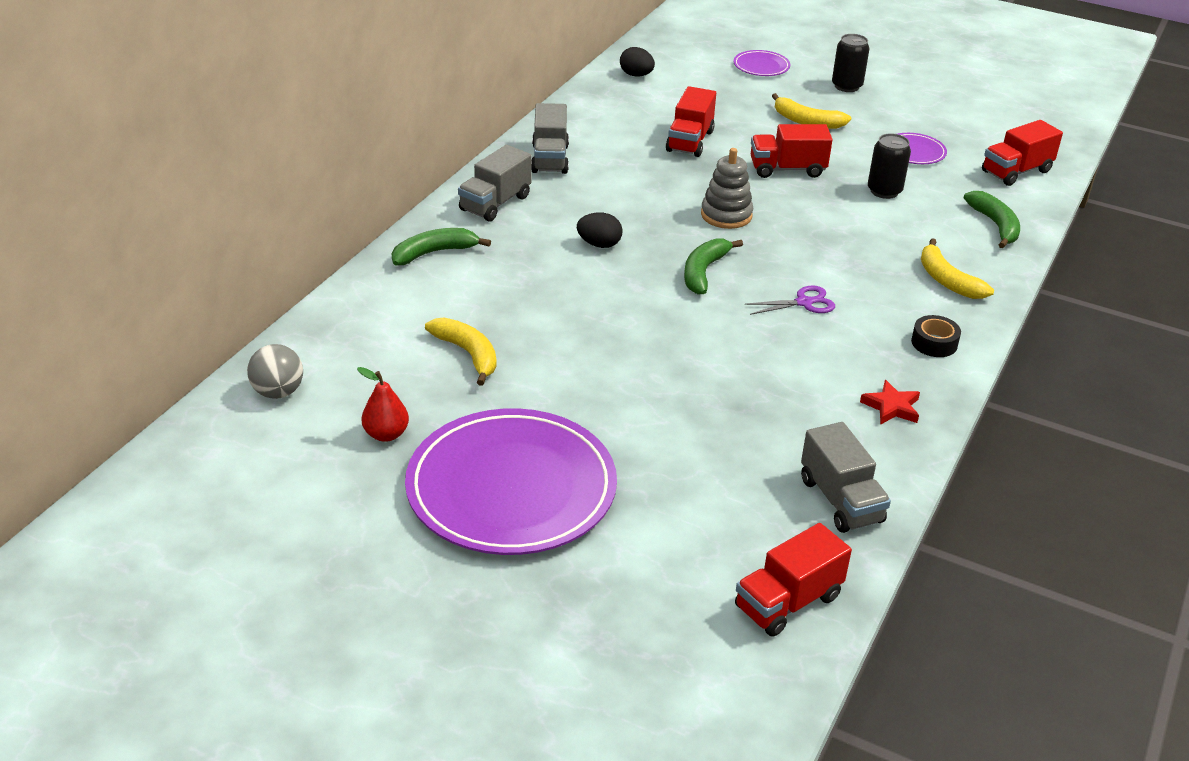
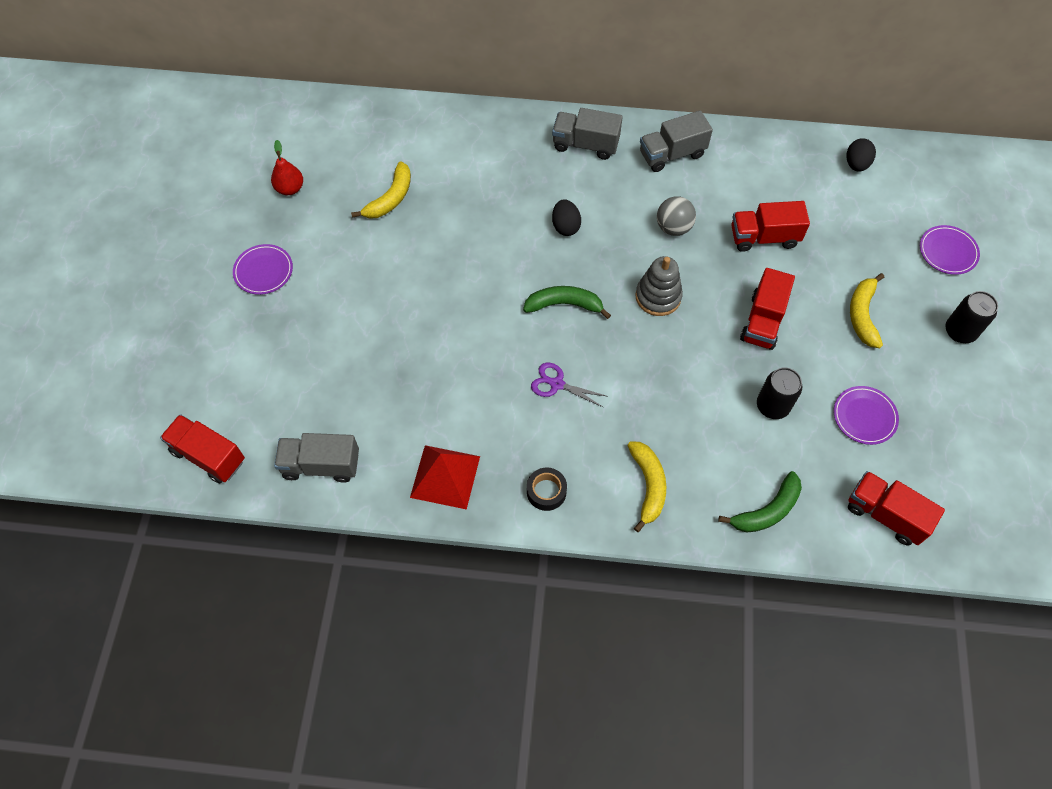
camera: 70 degrees right, 25 degrees up
(278, 392) = (308, 120): grey ball -> grey ball (673, 227)
(434, 253) = (500, 135): green banana -> none
(511, 488) = (263, 271): purple plate -> purple plate, size x0.42
(787, 169) = (762, 321): red truck -> red truck turned 135 degrees counterclockwise
(804, 302) = (557, 384): purple scissors -> purple scissors turned 150 degrees clockwise
(840, 500) = (321, 465): grey truck -> grey truck turned 45 degrees clockwise
(891, 407) = (445, 476): red star -> red pyramid
(947, 280) = (648, 485): yellow banana -> yellow banana turned 135 degrees clockwise

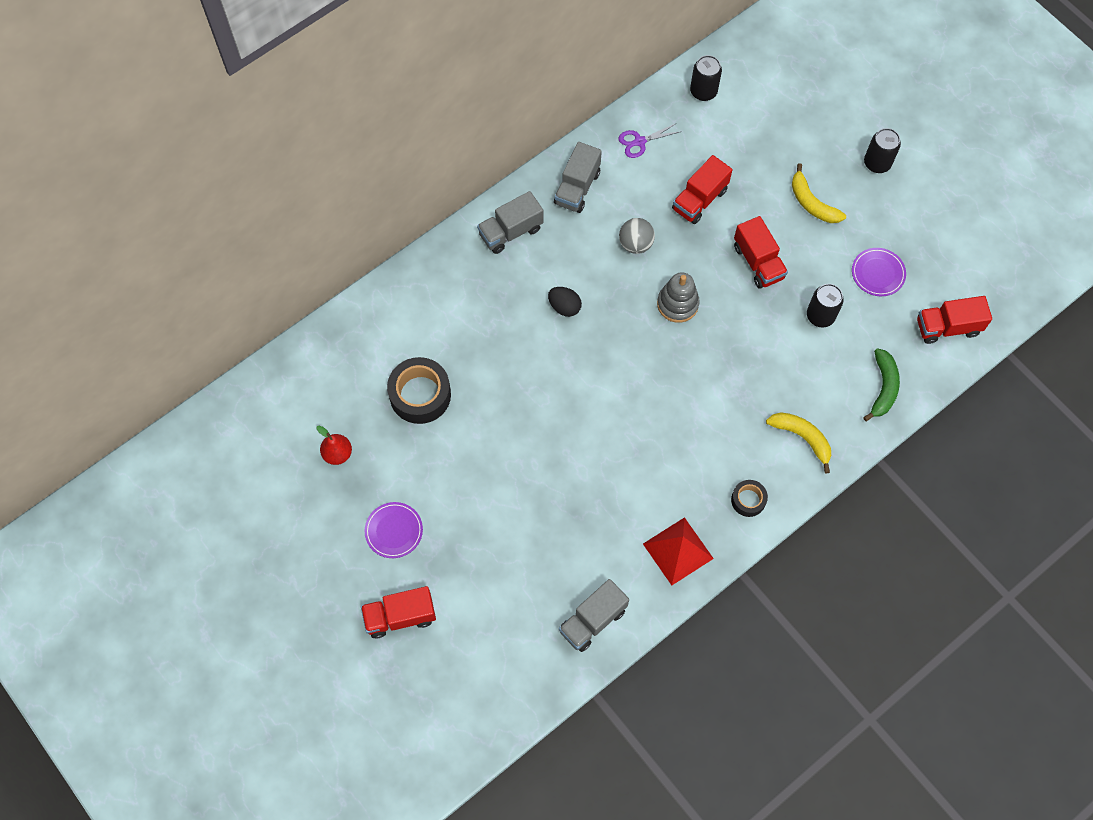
camera: 45 degrees left, 5 degrees up
(208, 456) = (513, 687): red truck -> red truck (400, 616)
(390, 198) = (420, 395): yellow banana -> black tape
(557, 384) = (679, 424): purple scissors -> purple scissors (639, 142)
(564, 305) = (625, 365): green banana -> none
(856, 164) = (703, 91): black egg -> black can
(948, 252) = (819, 110): purple plate -> none

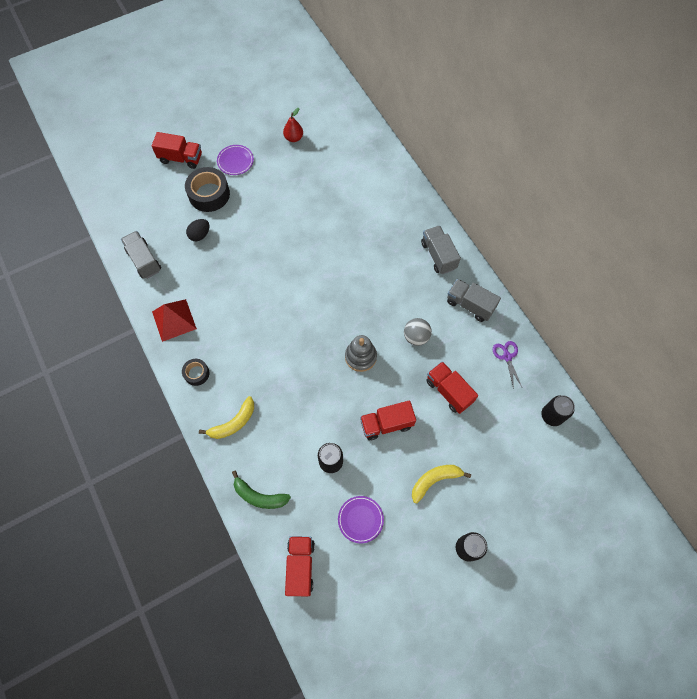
camera: 100 degrees right, 0 degrees up
(400, 616) = (181, 158): red truck -> red truck turned 105 degrees clockwise
(420, 395) = (323, 186): black tape -> black tape (209, 194)
(564, 307) = (372, 280): black egg -> black egg (200, 235)

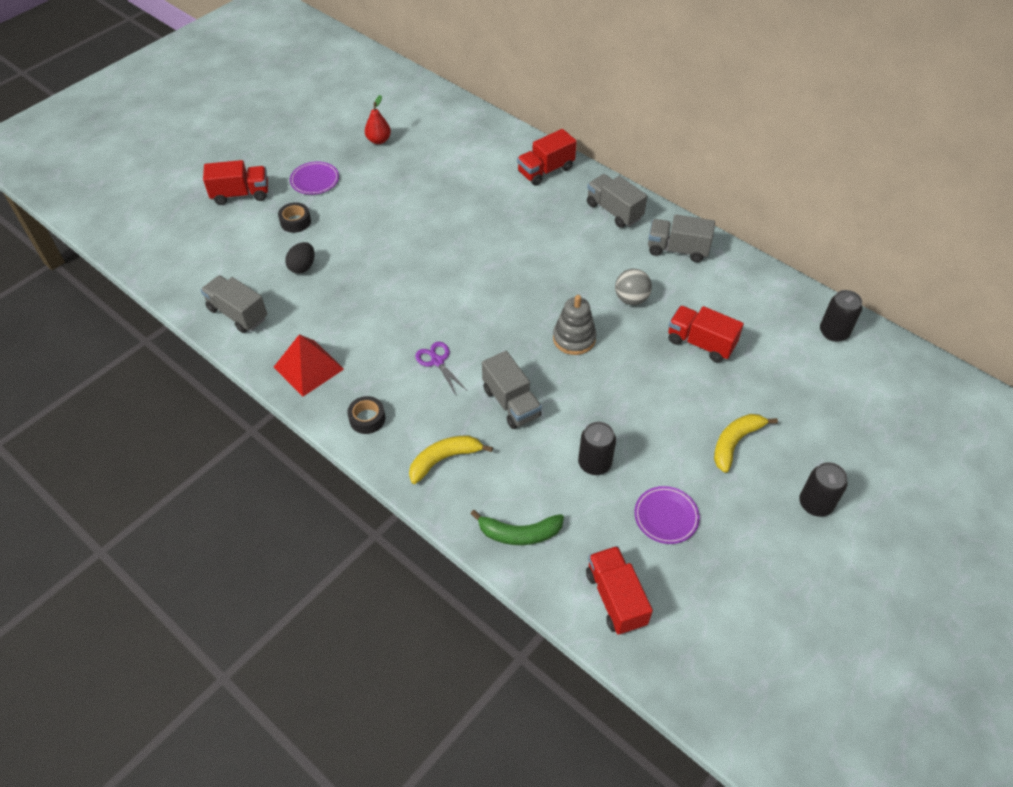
camera: 20 degrees left, 15 degrees down
(209, 194) = (295, 222): black tape -> black tape, size x0.55
(233, 423) = (444, 459): yellow banana -> yellow banana turned 150 degrees counterclockwise
(295, 394) = (511, 403): none -> grey truck
(386, 424) = (643, 400): red truck -> red truck (545, 170)
(507, 357) = (749, 288): purple scissors -> purple scissors (437, 361)

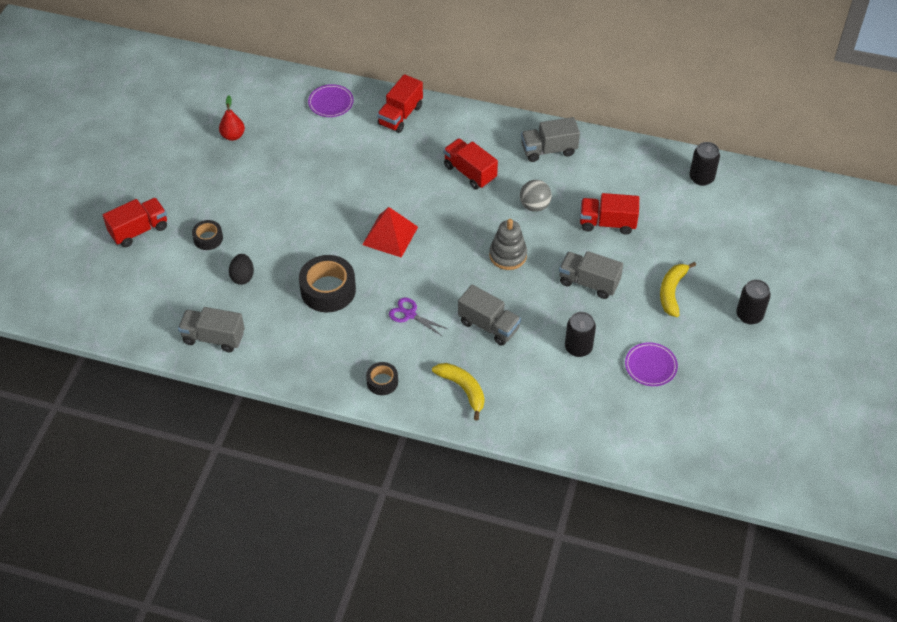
camera: 25 degrees left, 0 degrees up
(308, 367) = (306, 360): red pyramid -> red pyramid (390, 235)
(315, 180) = (199, 194): purple plate -> purple plate (331, 102)
(373, 308) = (328, 290): none -> black tape
(444, 459) = (463, 389): yellow banana -> yellow banana turned 105 degrees clockwise
(519, 533) = (552, 421): green banana -> none
(614, 211) = (479, 133): grey truck -> grey truck (588, 283)
(615, 598) = (646, 437): red truck -> red truck (470, 172)

